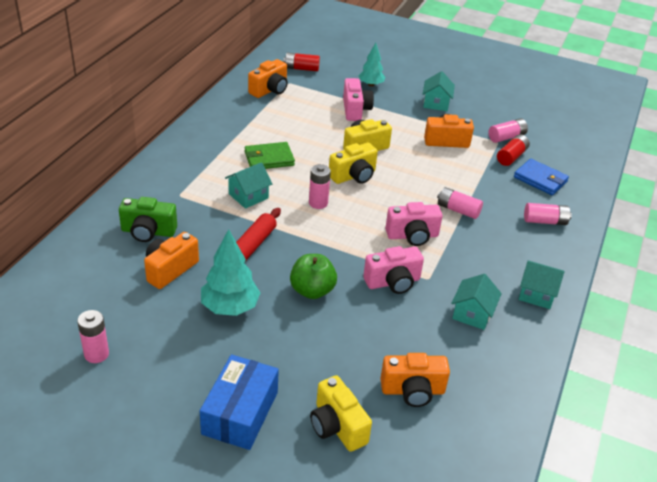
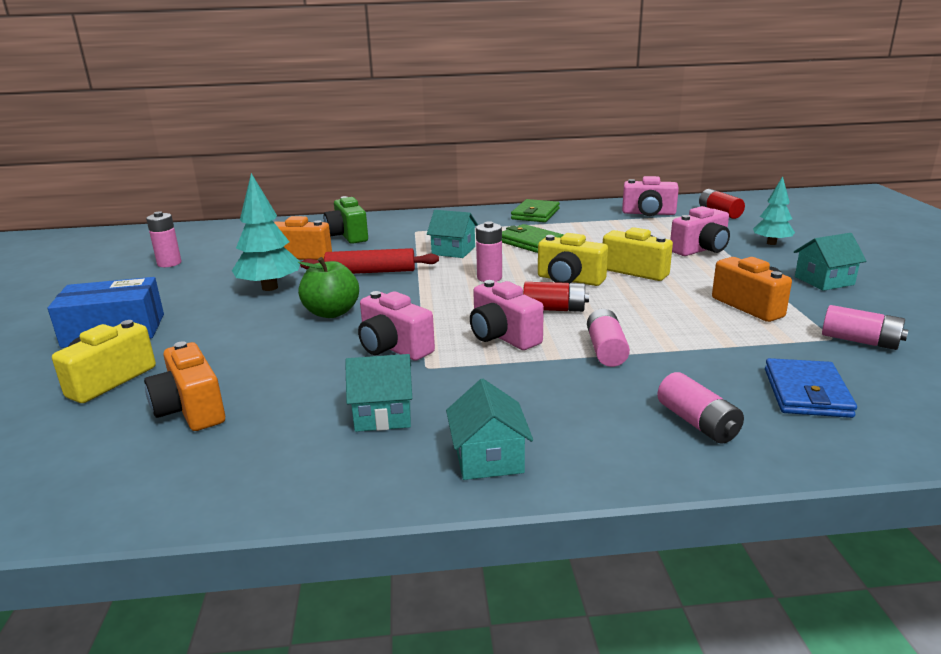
camera: 65 degrees right, 15 degrees down
(211, 129) = (535, 214): none -> green wallet
(270, 90) = (648, 213): orange camera -> pink camera
(511, 157) = (817, 356): red battery -> red battery (554, 309)

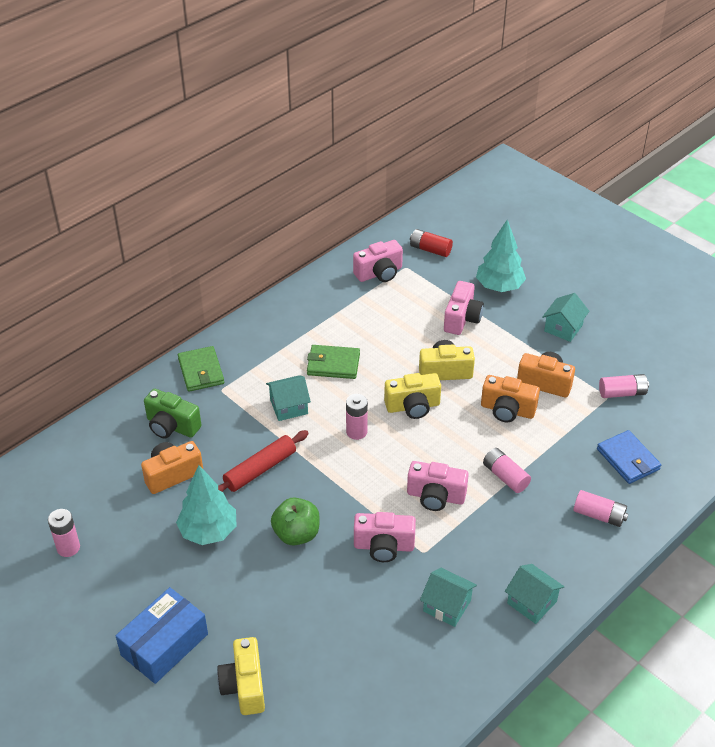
camera: 40 degrees left, 20 degrees up
(191, 410) = (336, 672): orange camera -> orange camera (507, 410)
(383, 414) = (447, 606): turquoise house -> turquoise house turned 75 degrees clockwise
(535, 214) = (291, 314): green wallet -> green wallet (201, 371)
(554, 309) = (437, 448): red battery -> none
(771, 243) = (499, 287): turquoise tree -> turquoise tree, size x1.54

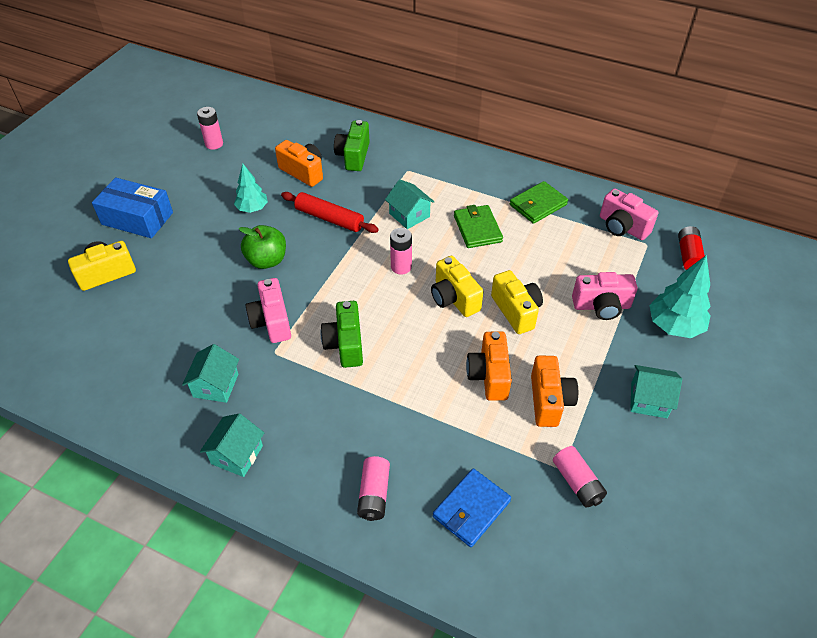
camera: 70 degrees right, 5 degrees up
(201, 371) = (422, 153): green wallet -> green wallet (538, 205)
(208, 531) = (252, 209): turquoise tree -> turquoise tree, size x0.65
(435, 496) = (345, 344): pink camera -> green camera
(505, 476) = (394, 395): pink battery -> none

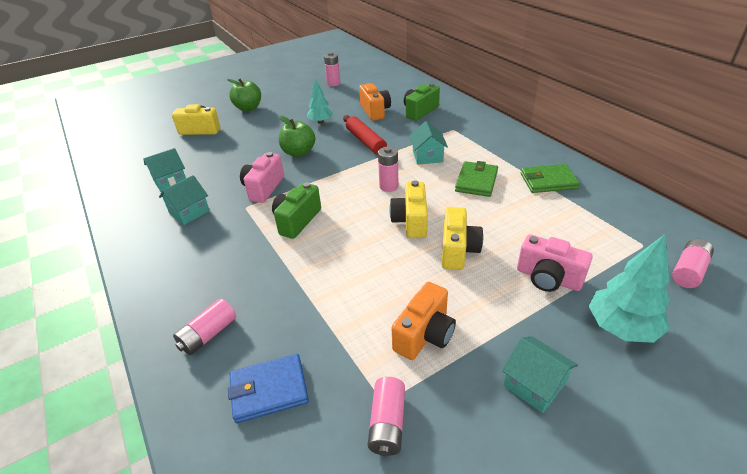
camera: 35 degrees right, 10 degrees down
(137, 218) = (248, 108): blue box -> green apple
(237, 455) = (153, 259): turquoise house -> turquoise house (170, 181)
(489, 376) = (387, 289): orange camera -> none
(622, 227) = (625, 223): pink camera -> none
(688, 255) = (688, 271): red battery -> pink battery

